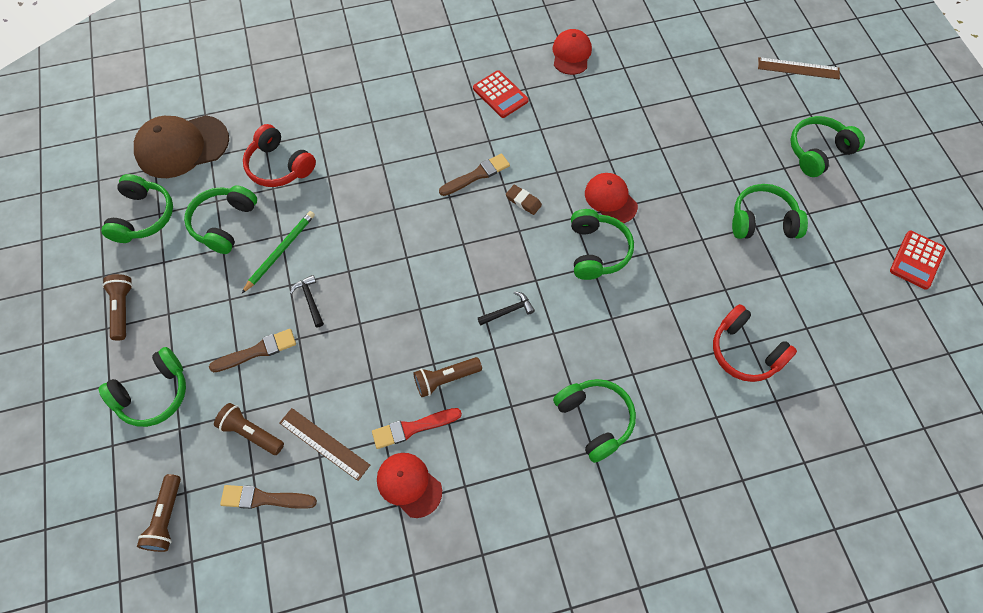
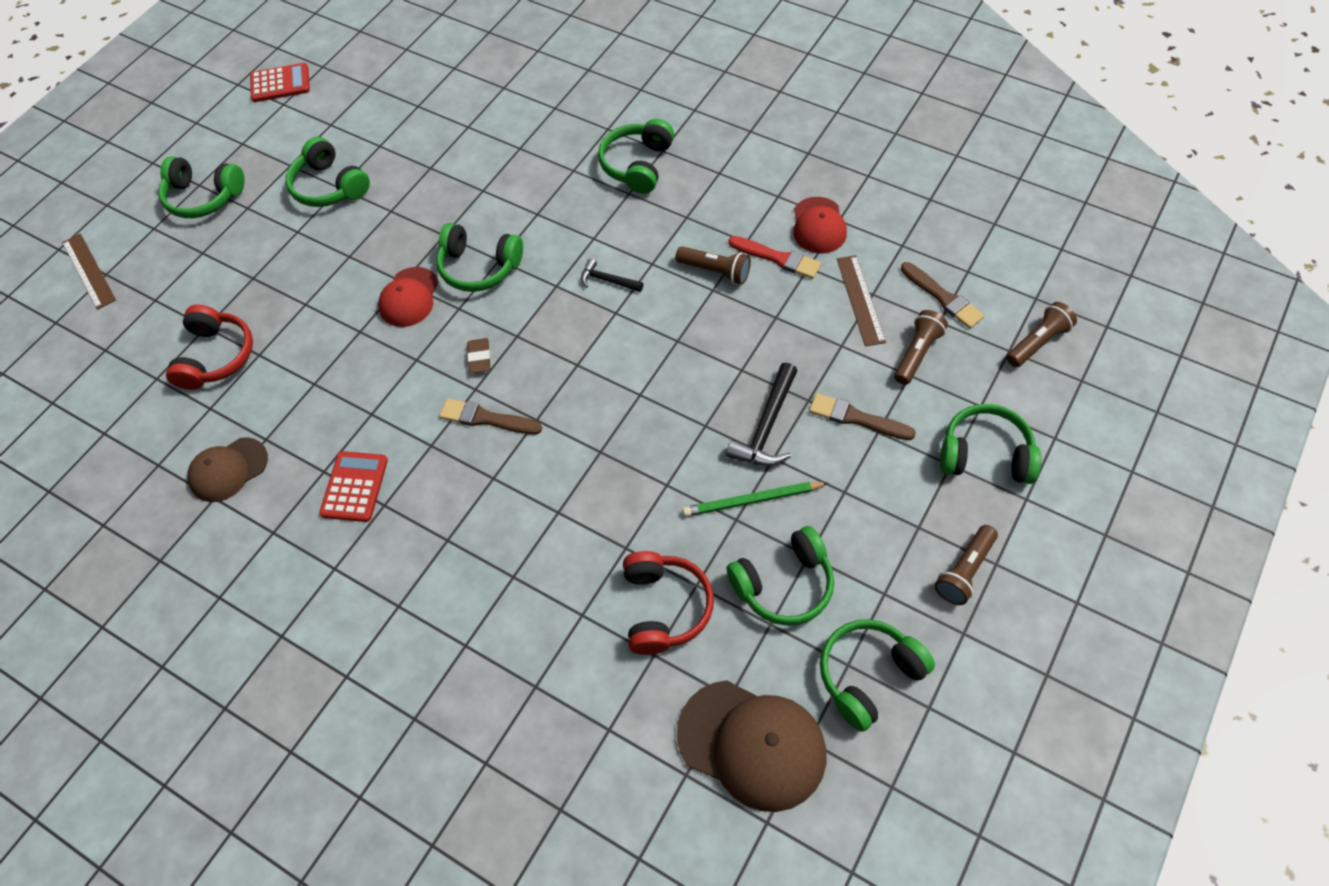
camera: 130 degrees left, 5 degrees down
(251, 433) = (917, 353): brown flashlight -> brown flashlight turned 135 degrees counterclockwise
(310, 300) = (767, 426): black hammer -> black hammer, size x1.70
(571, 54) = (228, 470): red cap -> brown cap
(597, 251) = (479, 267): green headphones -> green headphones turned 120 degrees counterclockwise
(745, 352) = (479, 124): red headphones -> red headphones (216, 356)

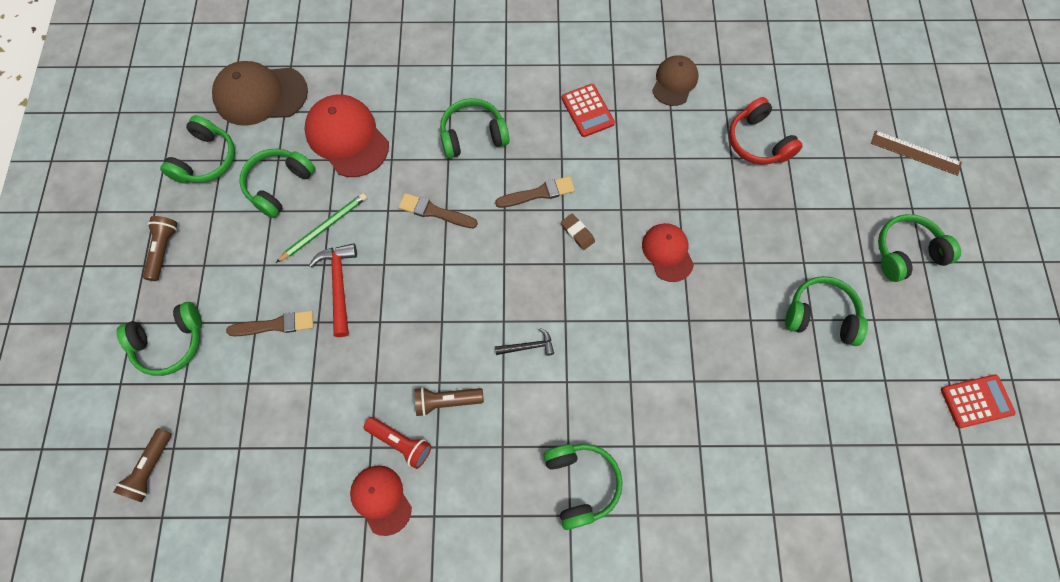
camera: 145 degrees right, 10 degrees up
(280, 83) = (976, 401): red calculator -> red calculator turned 150 degrees counterclockwise
(479, 267) = (636, 305): green headphones -> green headphones (473, 135)
(664, 608) = (347, 137): red headphones -> red cap
(767, 426) = (339, 285): black hammer -> red hammer
(777, 258) = (401, 443): red brush -> red flashlight
(860, 300) = (313, 436): brown ruler -> none
(917, 353) = (248, 406): brown flashlight -> none
(943, 297) = (243, 475): brown brush -> brown brush (435, 212)

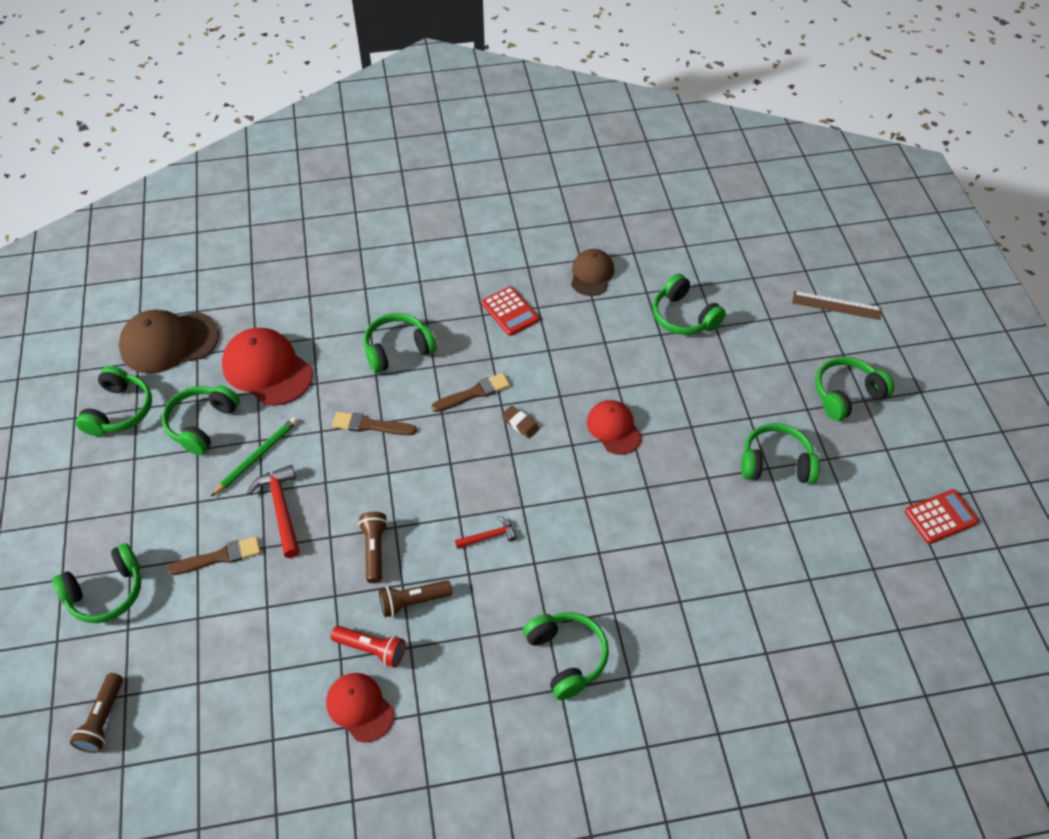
camera: 10 degrees left, 15 degrees down
(163, 250) = (86, 503): brown flashlight -> brown flashlight (374, 550)
(528, 346) = (489, 536): black hammer -> red hammer
(758, 142) = (683, 316): red headphones -> green headphones

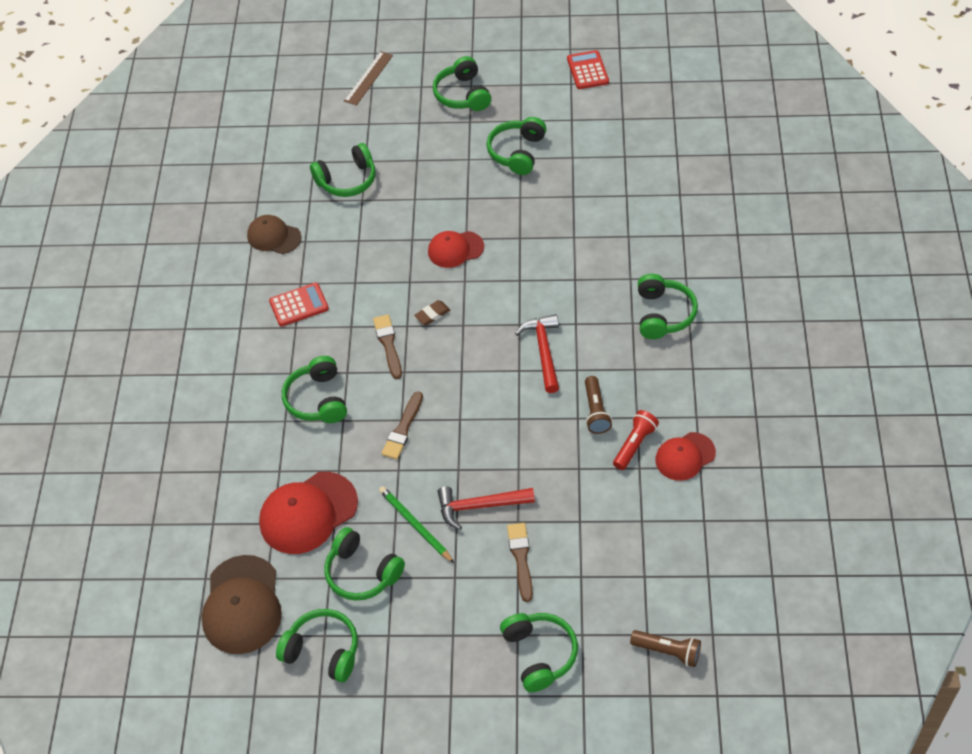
camera: 75 degrees left, 0 degrees up
(374, 550) = (539, 435): brown flashlight -> none
(489, 536) = (543, 351): red hammer -> red hammer, size x1.70
(566, 657) = (663, 314): green headphones -> green headphones turned 105 degrees clockwise

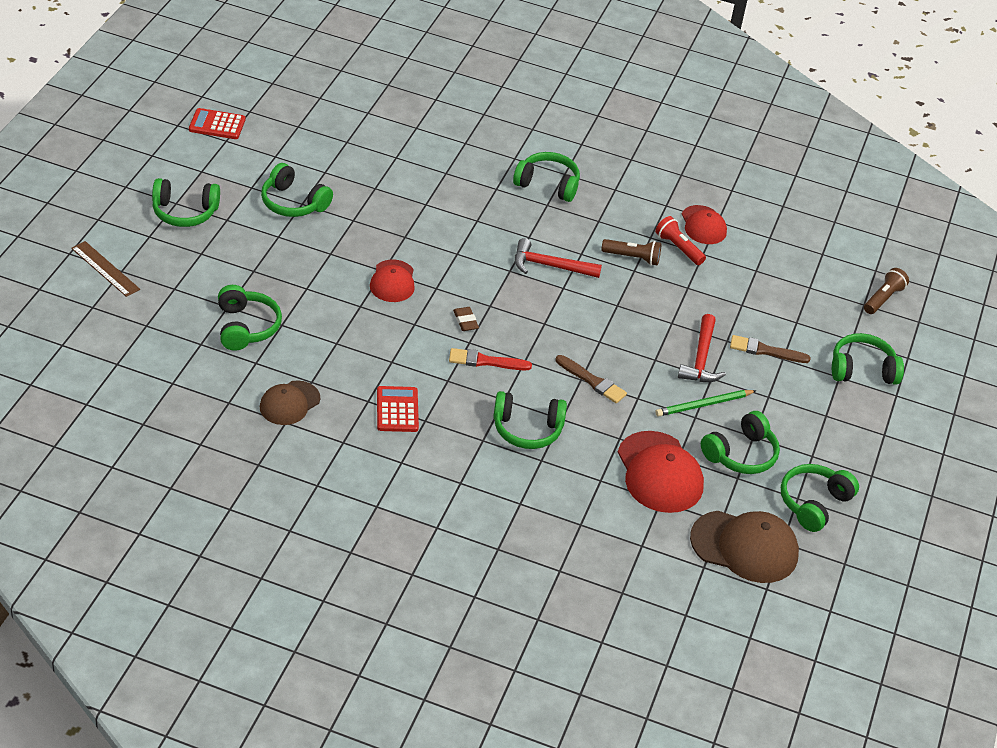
camera: 80 degrees left, 10 degrees down
(388, 344) = (485, 361): brown brush -> red brush

